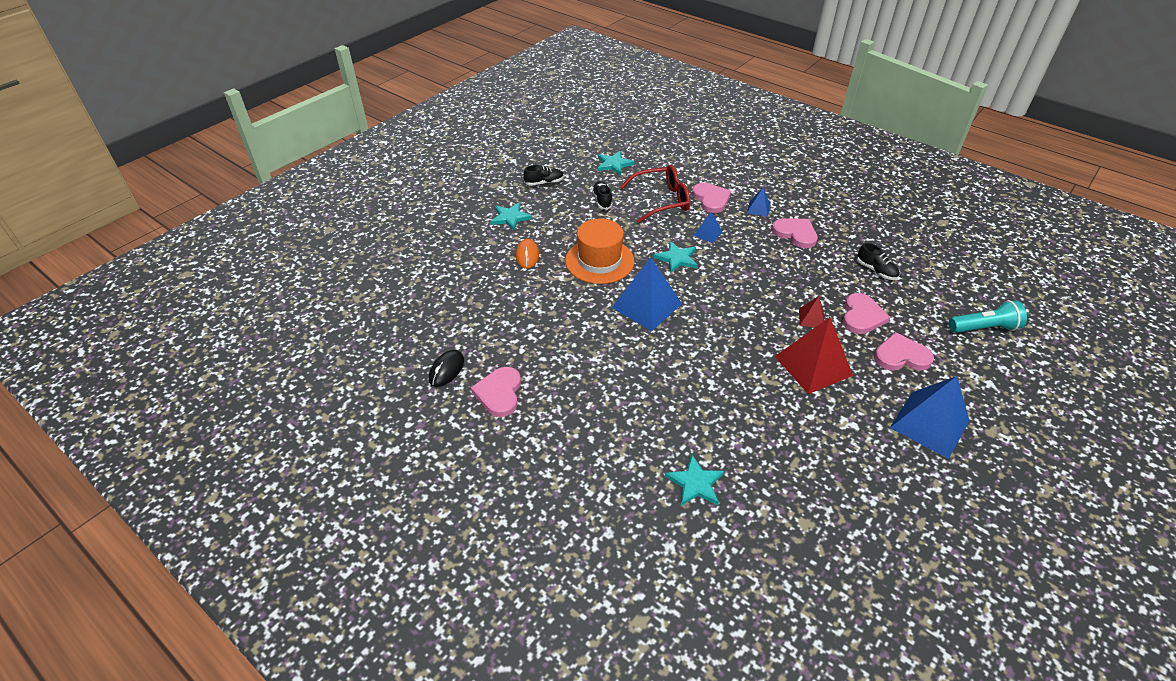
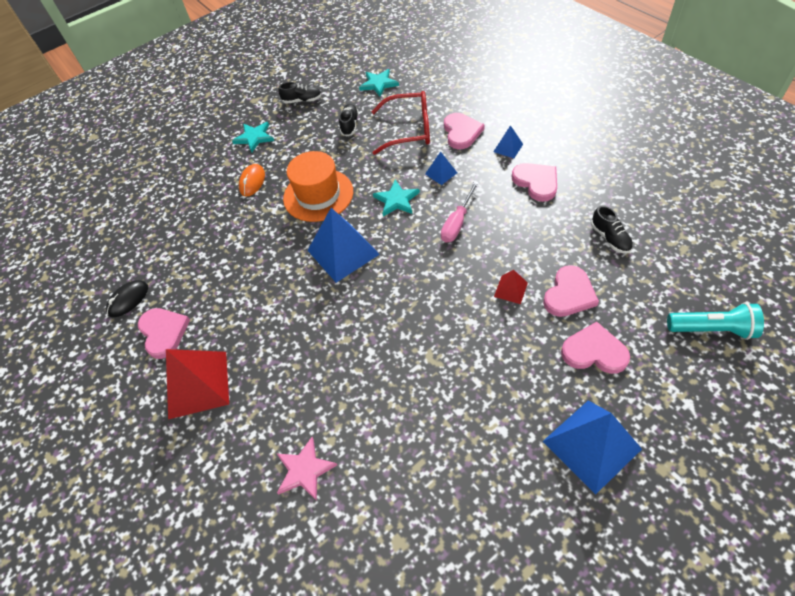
camera: 20 degrees right, 10 degrees up
(499, 393) = (163, 332): pink heart -> pink heart turned 135 degrees clockwise
(695, 483) = (305, 470): turquoise star -> pink star
(741, 271) = (457, 222): none -> pink screwdriver
(813, 366) = (488, 349): red pyramid -> red pyramid (198, 384)

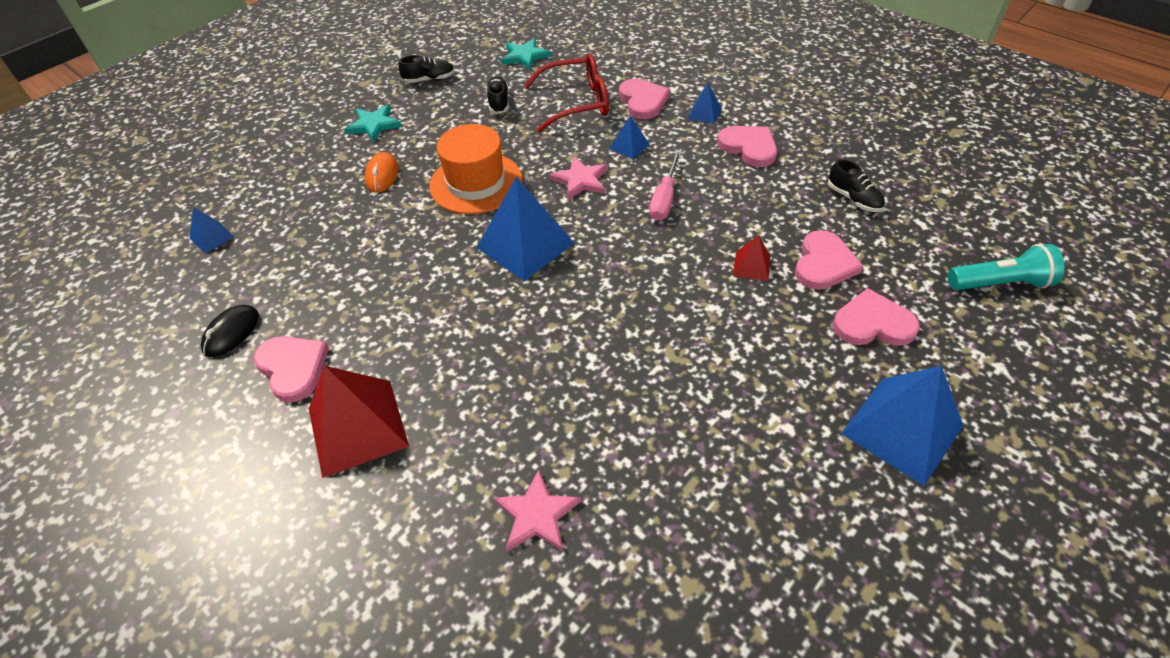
camera: 15 degrees left, 5 degrees down
(127, 222) = (211, 237): none -> blue pyramid
(396, 200) = (580, 180): turquoise star -> pink star

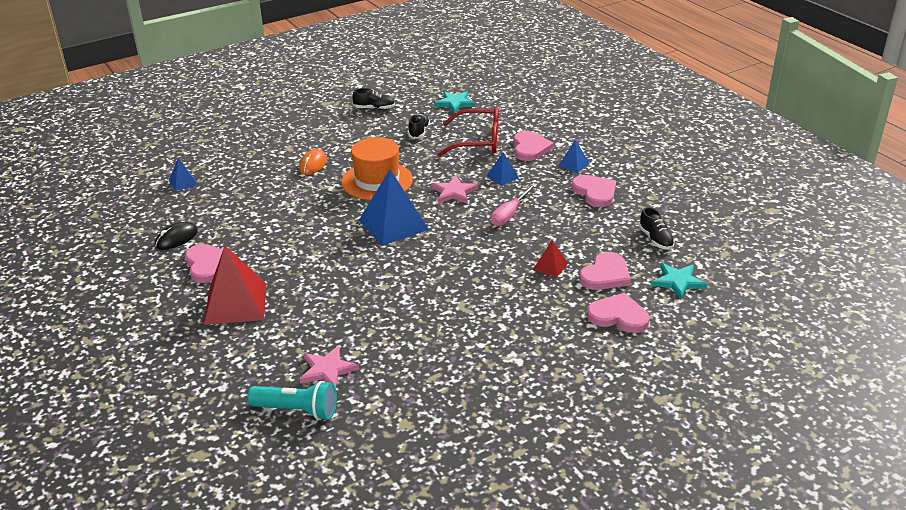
camera: 15 degrees right, 15 degrees down
(373, 125) = (320, 132): turquoise star -> turquoise star (678, 282)
(901, 429) = (598, 377): blue pyramid -> none
(999, 283) = (733, 311): turquoise flashlight -> turquoise flashlight (297, 410)

